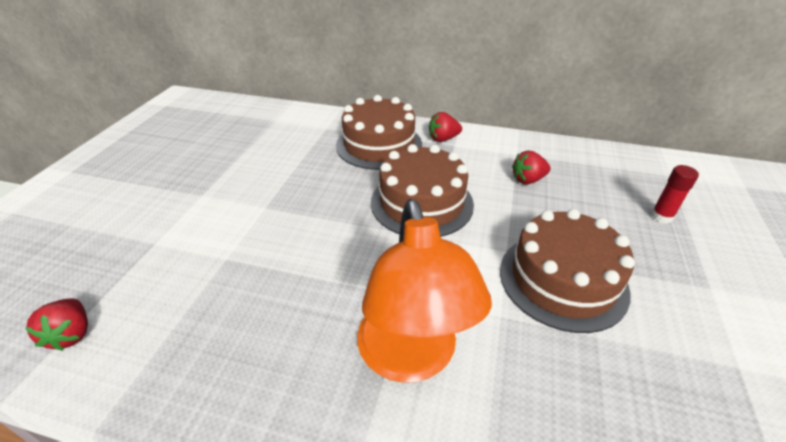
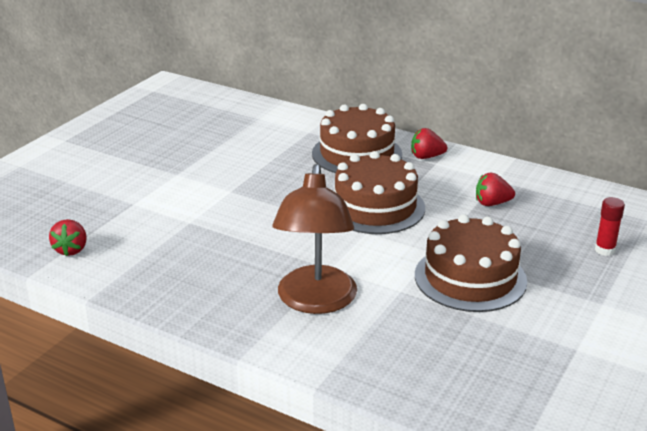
camera: 15 degrees right, 10 degrees down
(411, 358) = (315, 301): orange lamp -> brown lamp

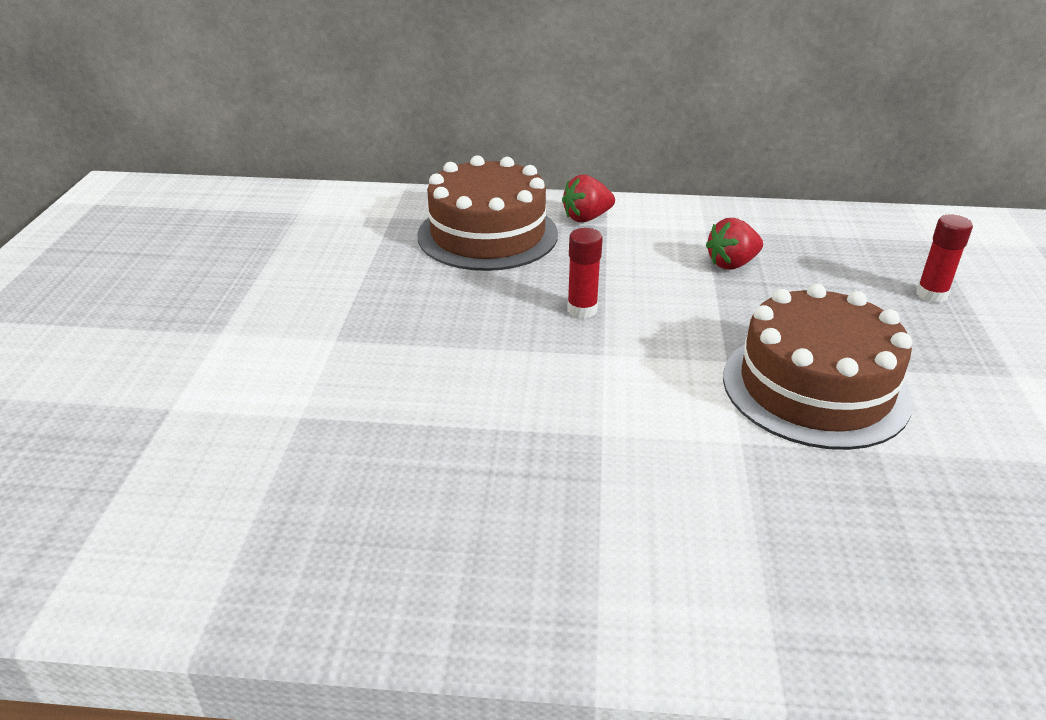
camera: 25 degrees left, 5 degrees up
(71, 250) = (90, 545): red strawberry -> none
(315, 301) = (630, 508): brown lamp -> none
(375, 207) = (582, 310): brown cake -> red glue stick

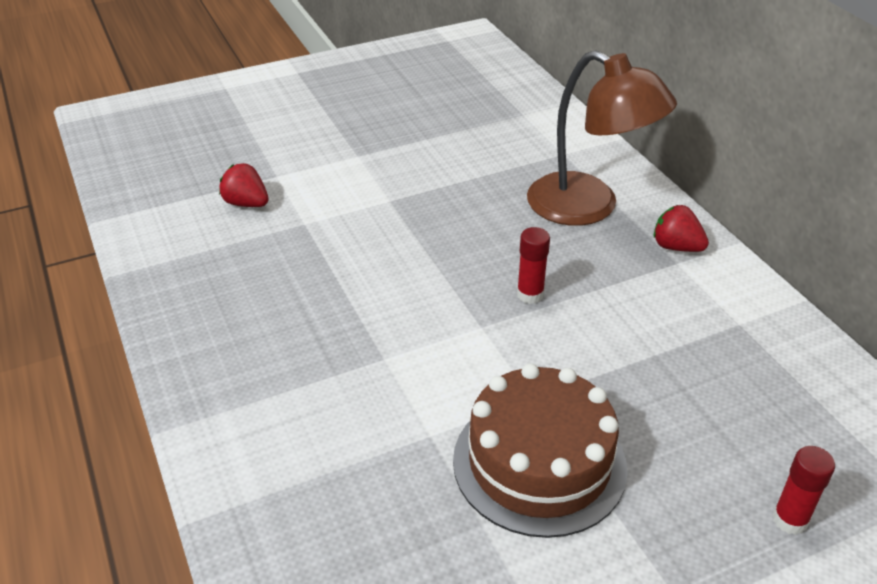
camera: 60 degrees right, 5 degrees up
(487, 234) = (588, 207): brown cake -> brown lamp
(732, 264) = (694, 358): red strawberry -> red strawberry (246, 203)

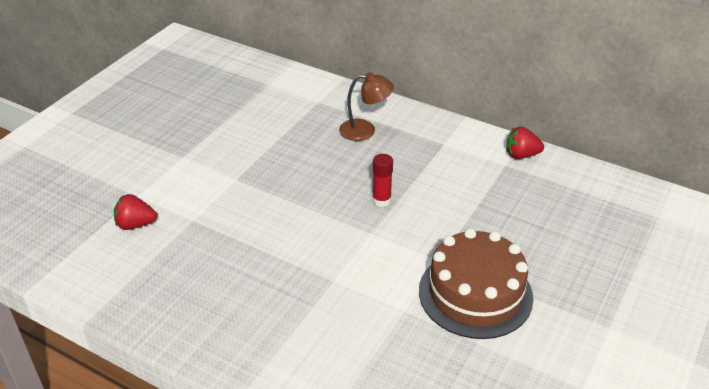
camera: 35 degrees left, 0 degrees up
(588, 207) = (365, 130): brown lamp -> brown lamp, size x0.56
(676, 247) = (435, 134): red strawberry -> red strawberry (521, 155)
(790, 520) = (613, 257): red glue stick -> none

